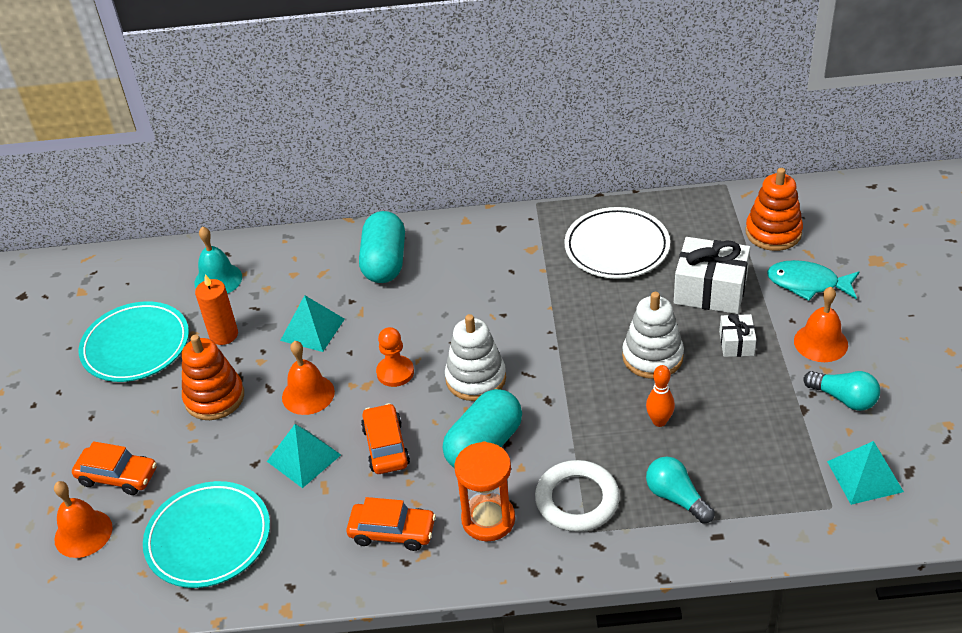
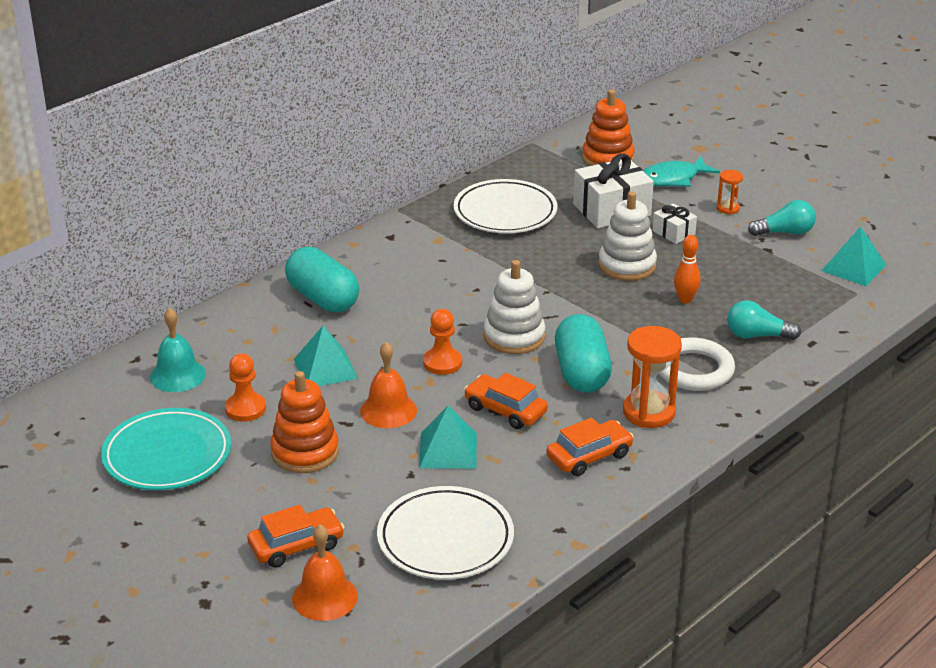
camera: 45 degrees left, 10 degrees down
(208, 538) = (445, 539): turquoise plate -> white plate
(224, 335) = (245, 408): orange candle -> orange pawn
(820, 342) = (728, 208): orange bell -> orange hourglass

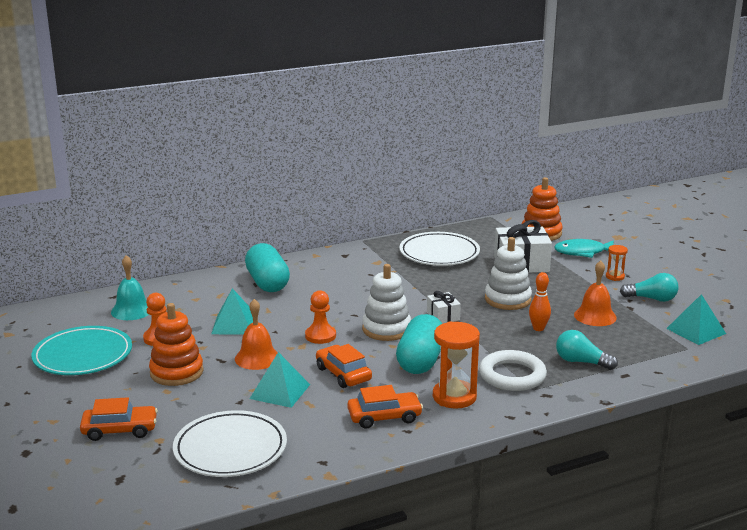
camera: 20 degrees right, 10 degrees down
(324, 597) = (111, 468): orange bell -> orange bell (595, 316)
(673, 233) = (560, 285): white gift -> white gift (443, 316)

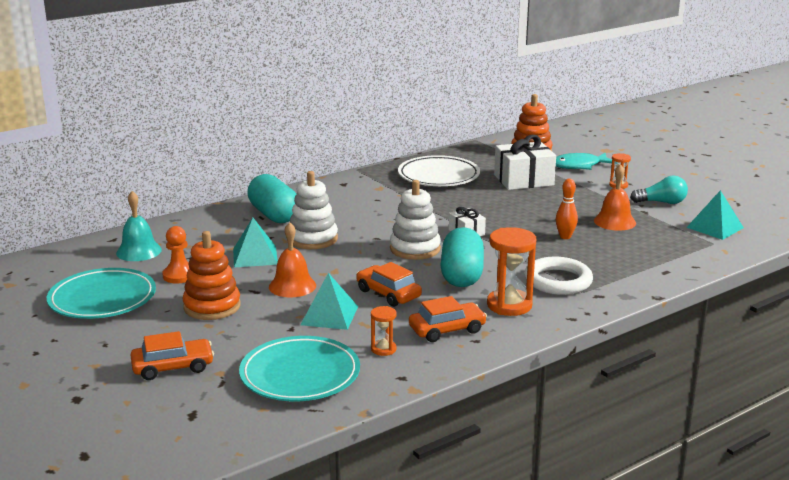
camera: 10 degrees left, 0 degrees up
(230, 449) = (300, 374): white plate -> turquoise plate
(317, 431) = (383, 349): none -> orange hourglass
(320, 336) = (350, 260): orange pawn -> none
(507, 299) = (524, 213): white stacking toy -> white stacking toy (313, 239)
(581, 362) = (619, 263): turquoise light bulb -> none

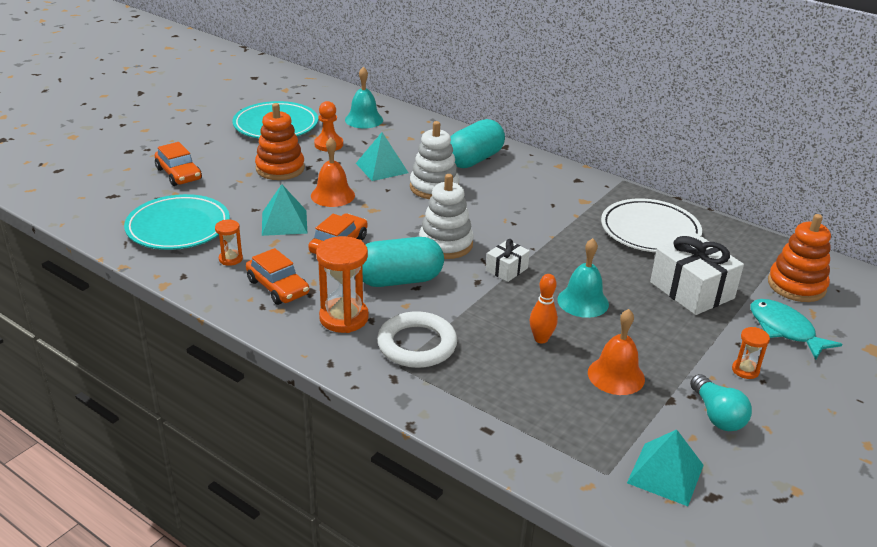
camera: 70 degrees right, 10 degrees up
(523, 215) = (583, 301): none -> turquoise bell

